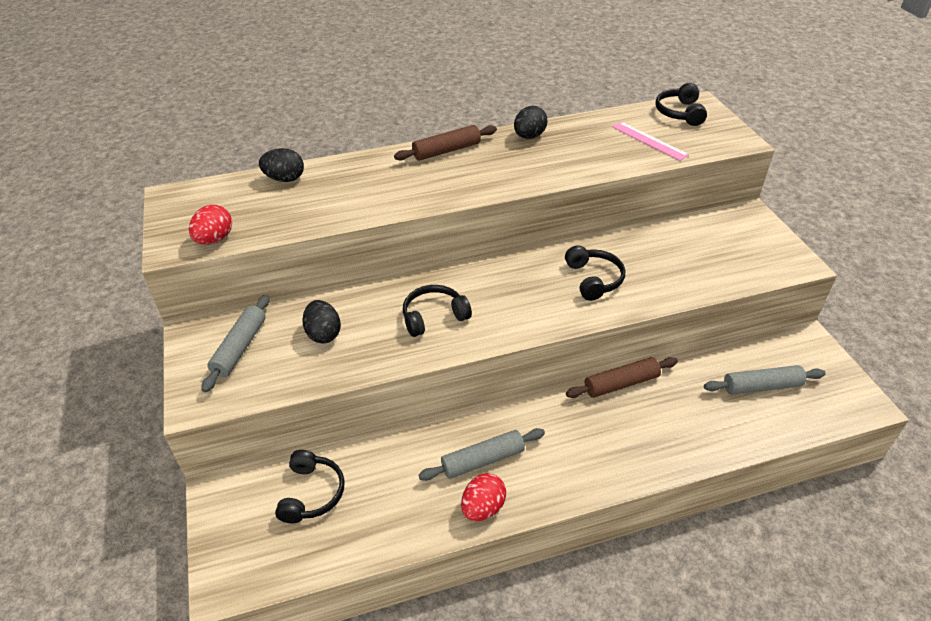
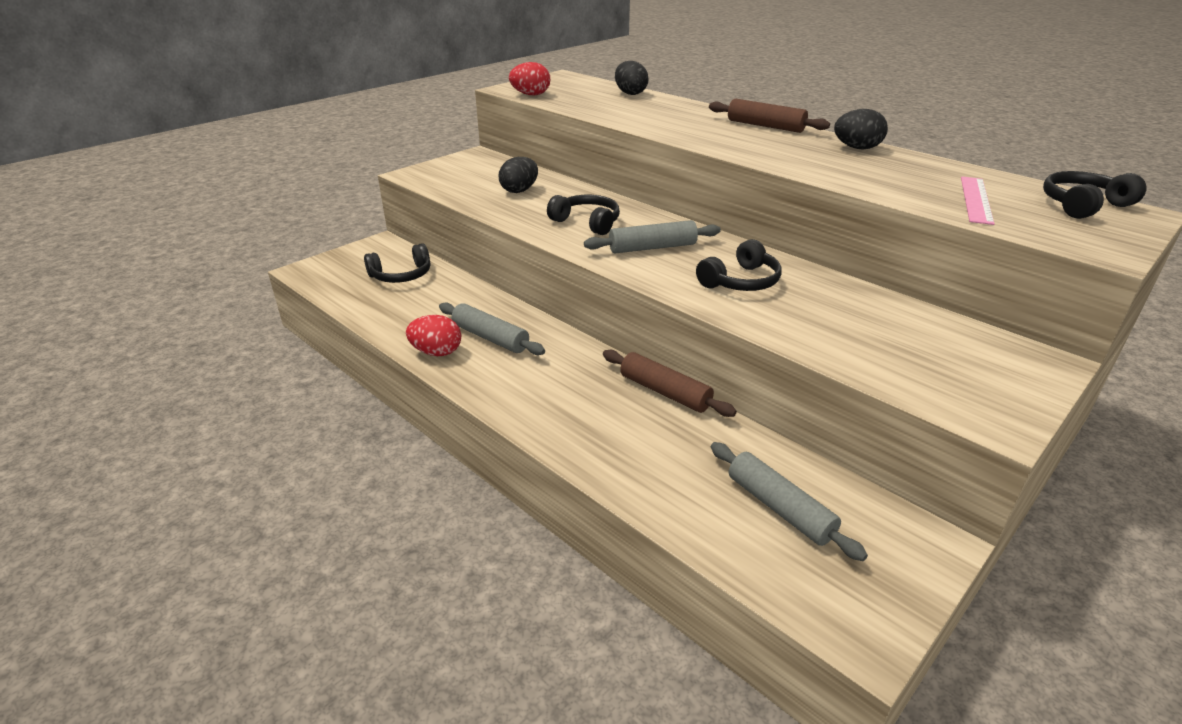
camera: 60 degrees right, 10 degrees down
(240, 348) = (476, 171): grey rolling pin -> grey rolling pin (652, 248)

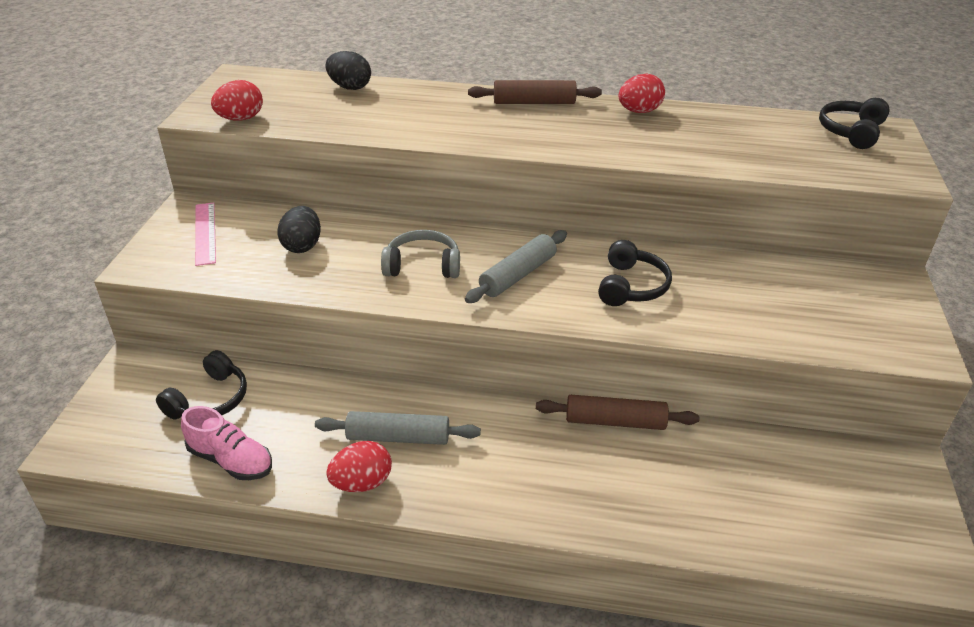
camera: 35 degrees left, 5 degrees up
(376, 309) = (231, 460): none -> pink shoe
(587, 222) = (422, 266): black headphones -> grey headphones
(780, 508) = (798, 491): grey rolling pin -> none
(857, 148) = (639, 111): black egg -> red egg
(976, 199) = (784, 149): pink ruler -> pink ruler (205, 233)

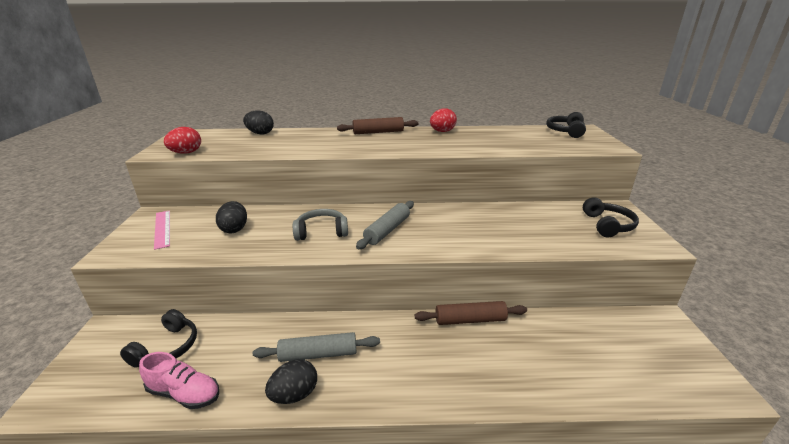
camera: 10 degrees left, 10 degrees down
(362, 483) = (294, 395): red egg -> black egg
(631, 286) = (463, 228): black headphones -> black headphones (607, 225)

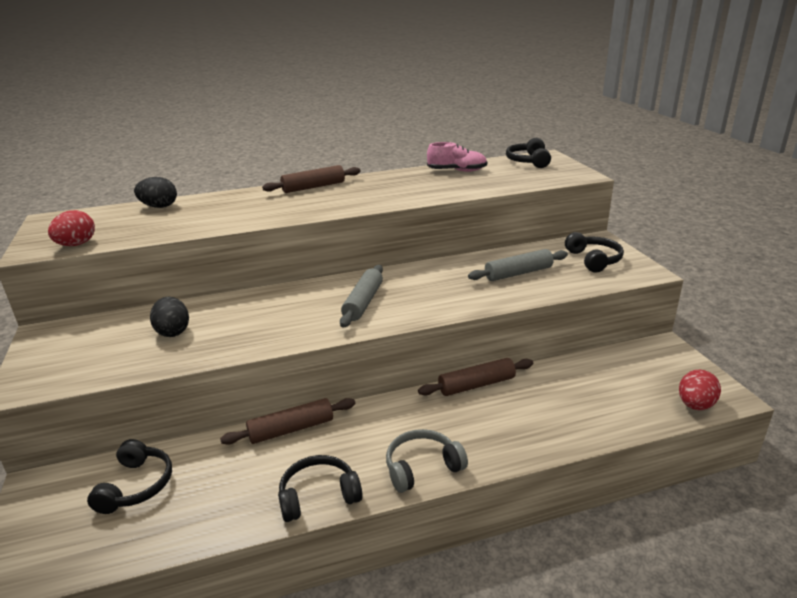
camera: 15 degrees left, 0 degrees up
(162, 228) = (73, 347): pink ruler -> none
(184, 393) = (189, 525): pink shoe -> pink shoe (457, 171)
(294, 395) = (318, 496): black egg -> black headphones
(301, 326) = (291, 429): none -> brown rolling pin
(318, 354) = (325, 452): grey rolling pin -> grey rolling pin (518, 273)
(321, 232) = (286, 317): grey headphones -> grey headphones (422, 467)
(442, 131) = (390, 177): red egg -> red egg (695, 405)

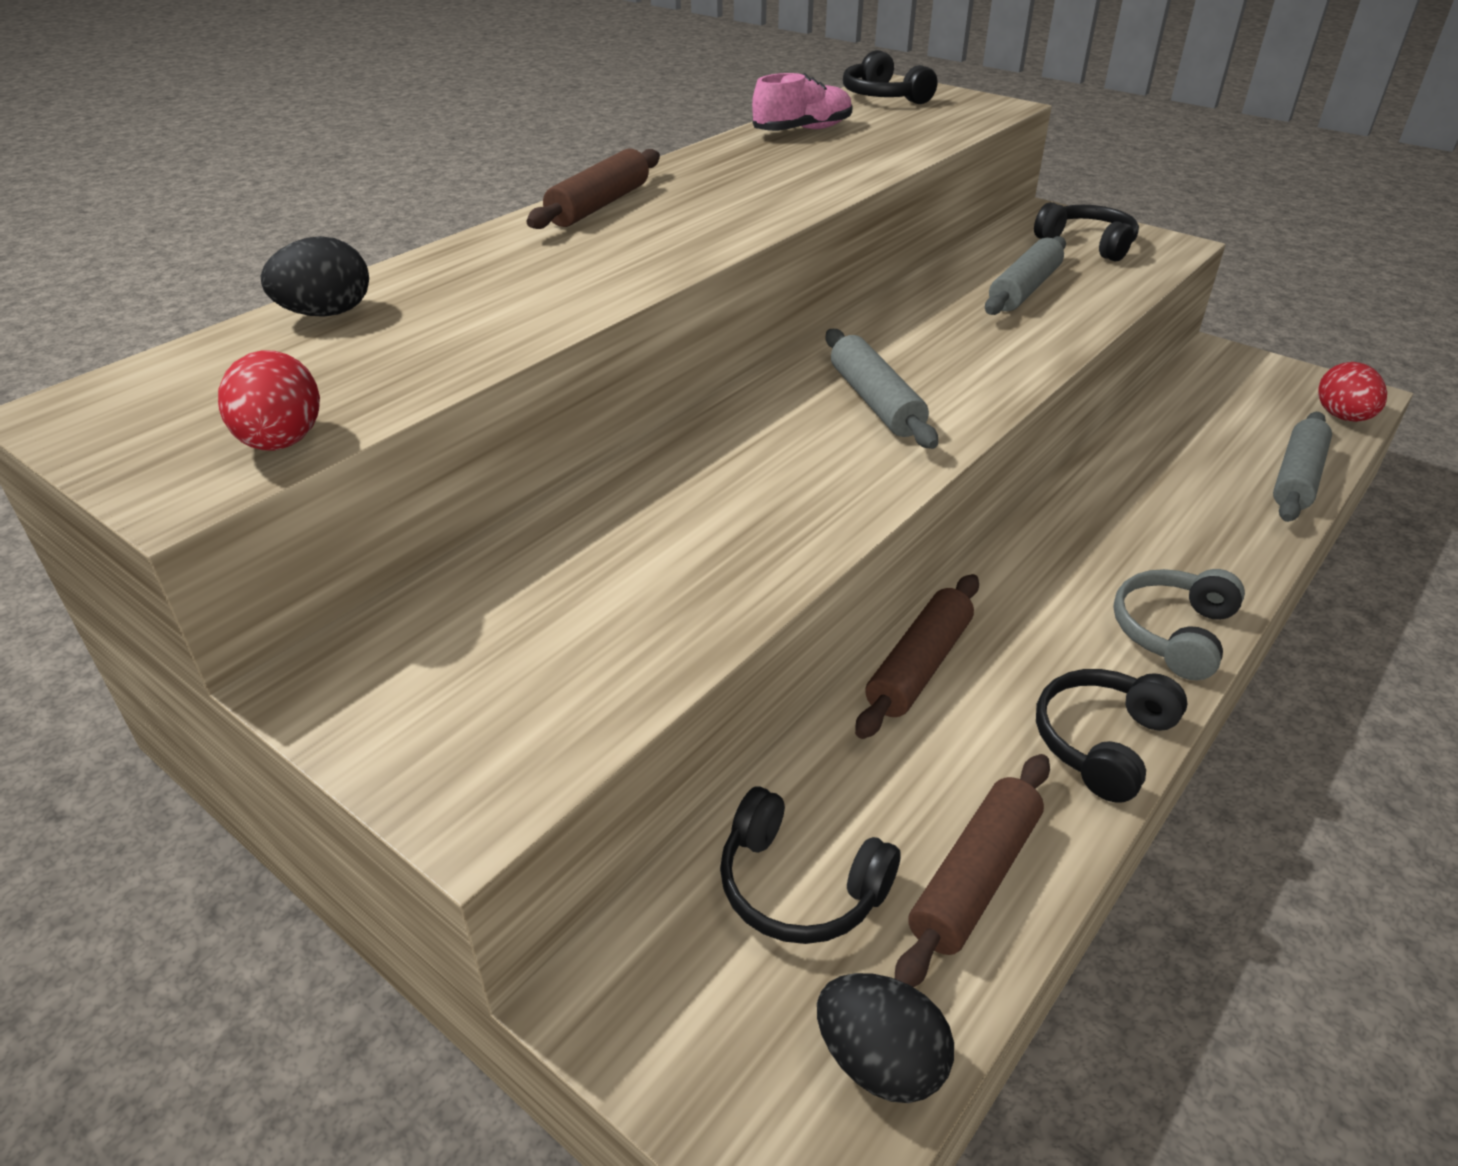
camera: 35 degrees left, 10 degrees up
(136, 486) = (799, 886): black headphones -> black headphones turned 150 degrees clockwise
(173, 331) = (617, 568): black egg -> black egg (879, 1061)
(476, 385) = (1079, 488): brown rolling pin -> brown rolling pin (975, 878)
(610, 425) = (1297, 478): none -> grey rolling pin

